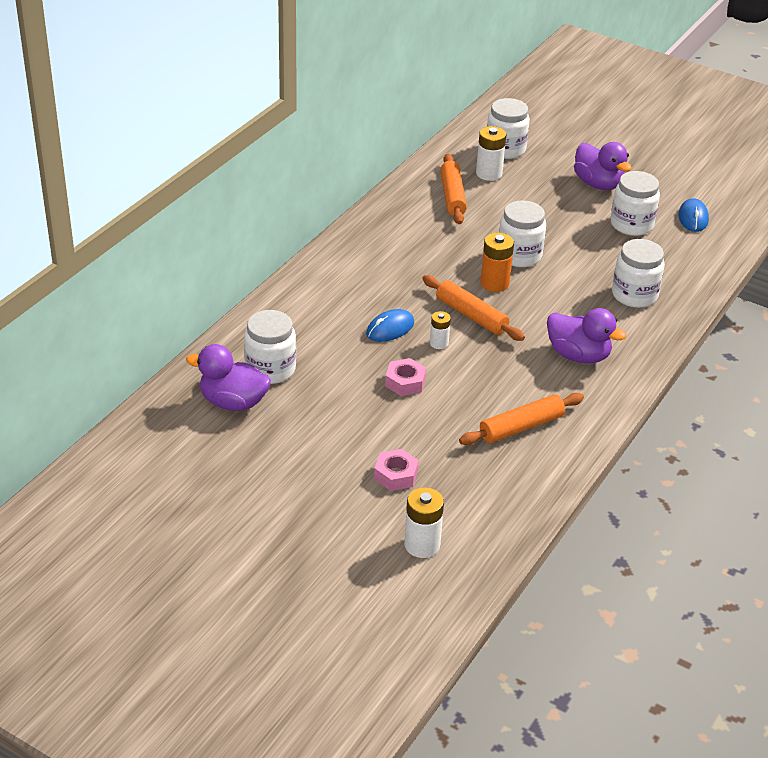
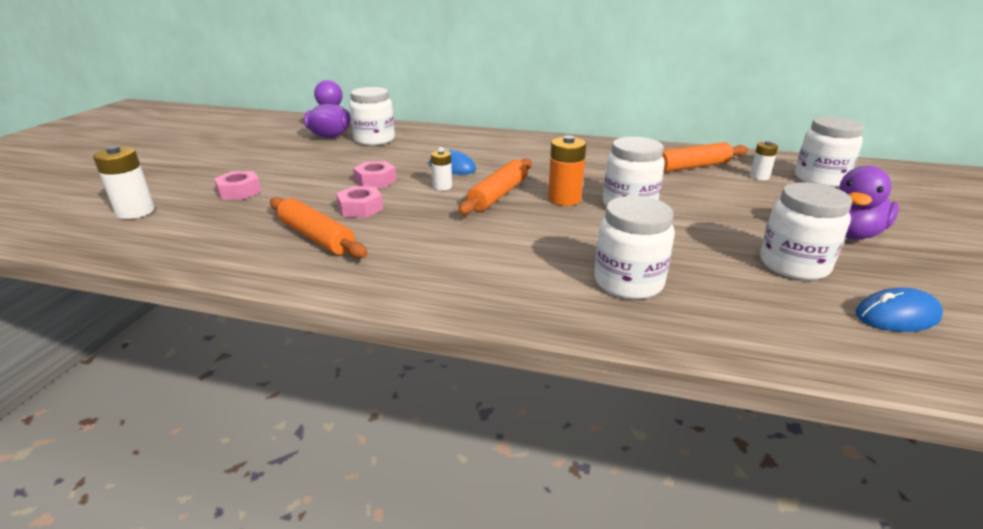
camera: 75 degrees right, 10 degrees down
(470, 398) = (360, 208): none -> pink nut
(489, 173) = (759, 177): white battery -> white battery, size x0.62
(578, 355) = (464, 256): purple duck -> none

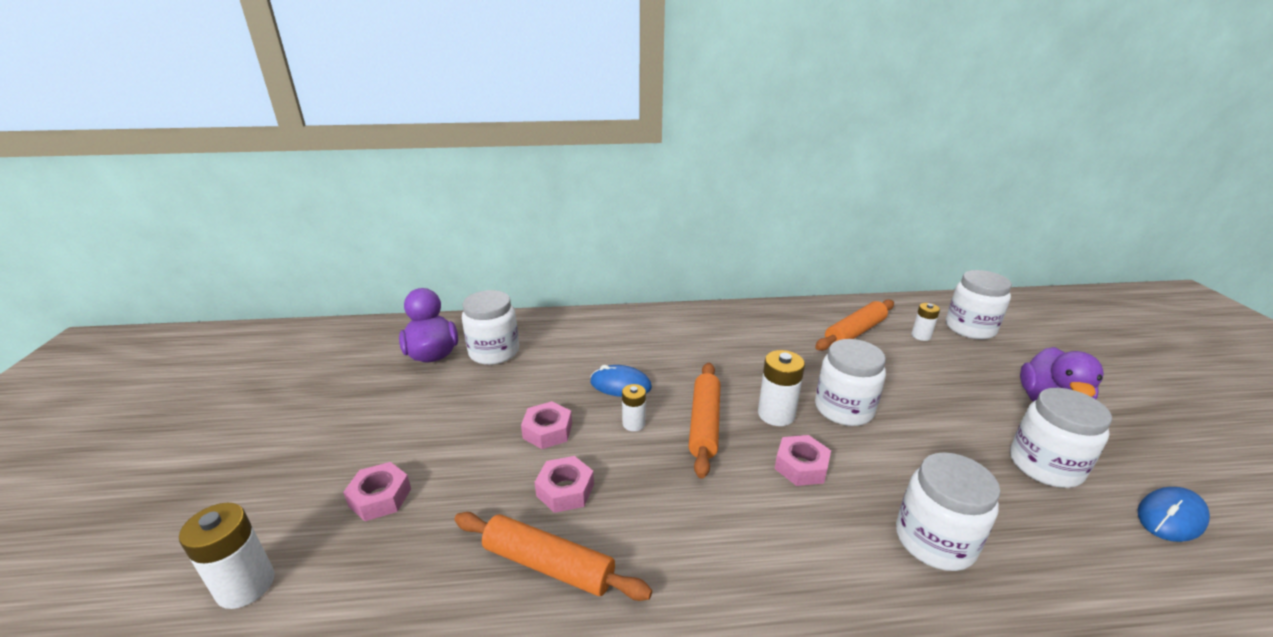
camera: 20 degrees left, 0 degrees up
(555, 227) = (801, 466): none -> pink nut
(564, 199) = (776, 414): orange battery -> white battery

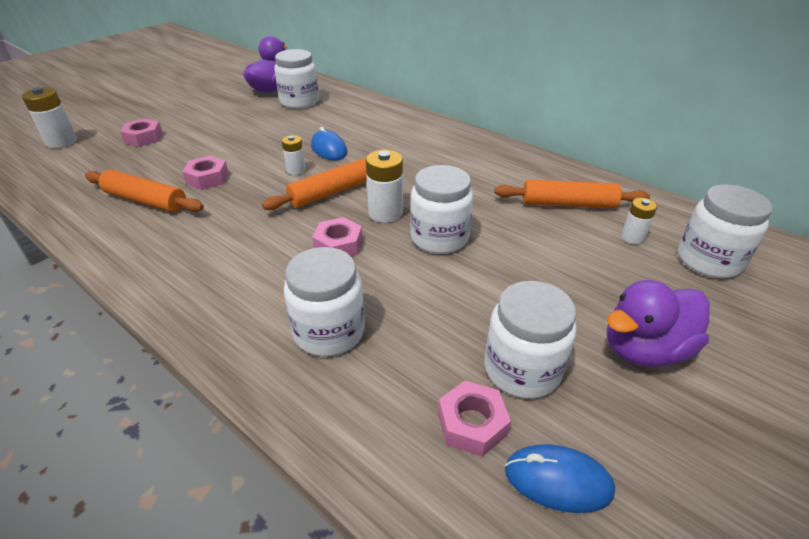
camera: 45 degrees right, 10 degrees up
(547, 431) = (251, 150): pink nut -> pink nut (472, 424)
(548, 565) = (145, 201): orange rolling pin -> orange rolling pin turned 45 degrees counterclockwise

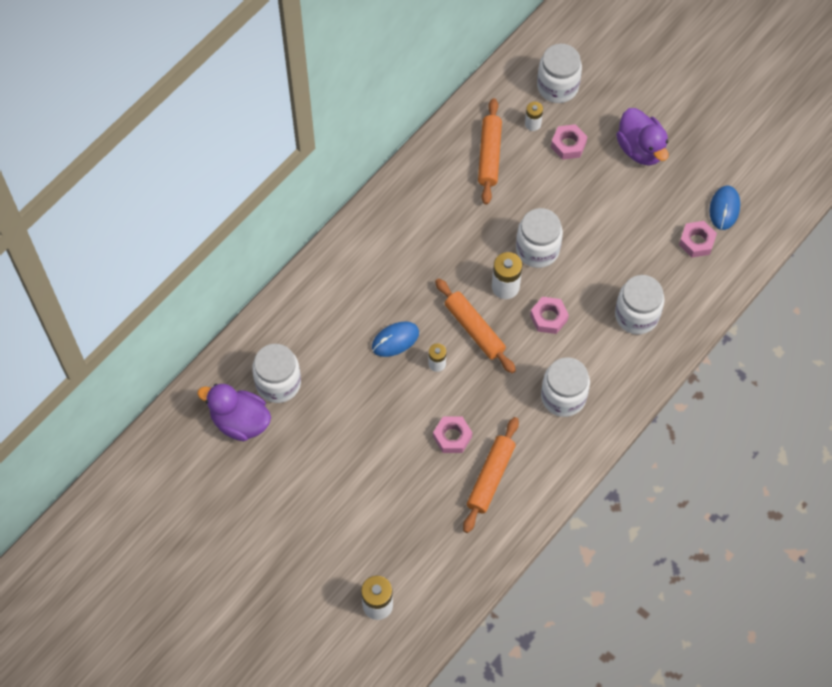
camera: 90 degrees left, 25 degrees up
(144, 138) = (369, 523): pink nut -> pink nut (568, 145)
(522, 369) = (659, 213): white jar -> white jar (563, 397)

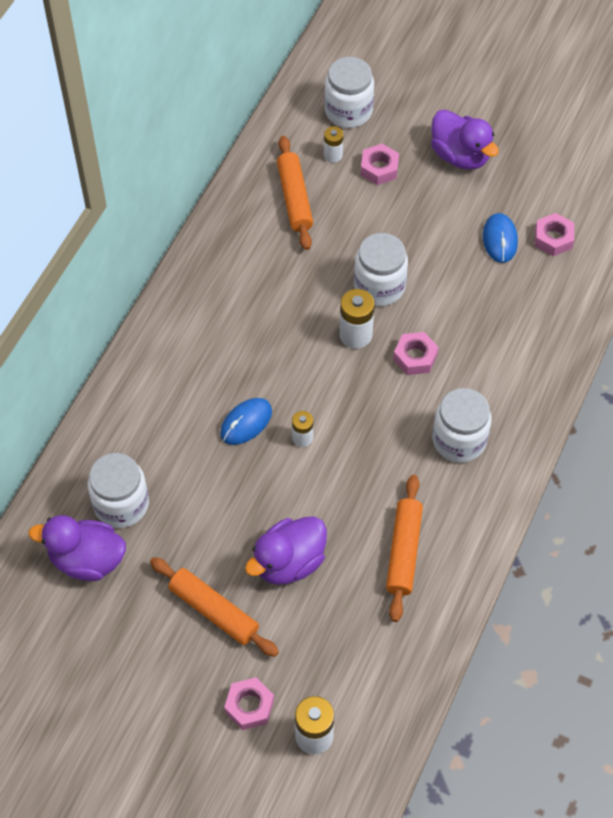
camera: 15 degrees left, 5 degrees down
(397, 463) = (289, 562): none -> purple duck
(452, 437) = (345, 516): pink nut -> pink nut (249, 706)
(474, 329) = (334, 389): orange rolling pin -> orange rolling pin (213, 611)
(636, 315) = (513, 331): white jar -> none
(724, 208) = (571, 197): blue mouse -> blue mouse (500, 239)

